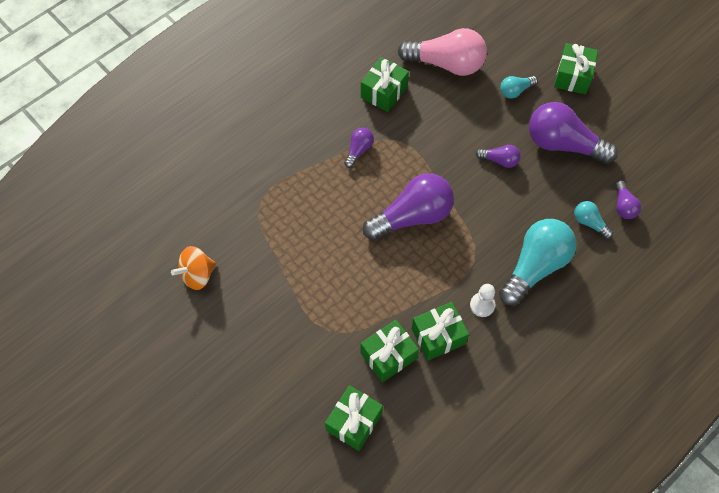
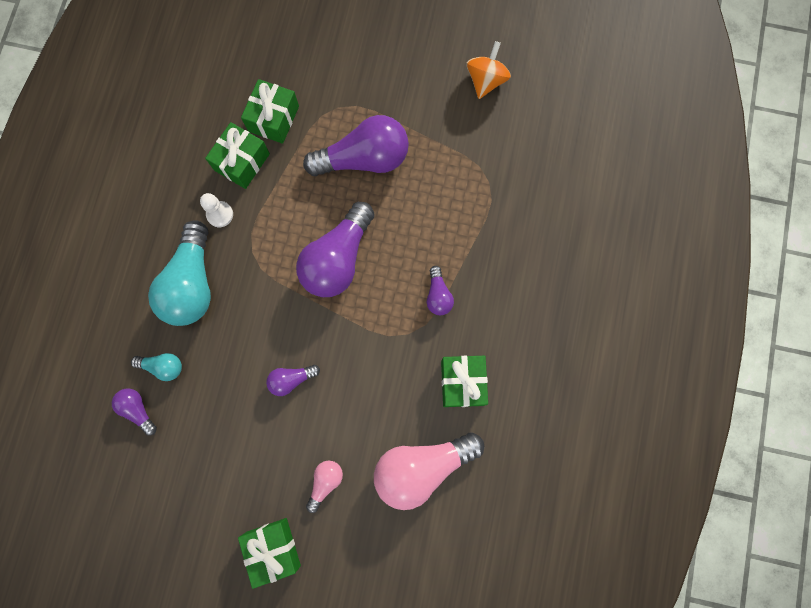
camera: 145 degrees right, 15 degrees up
(354, 422) = (266, 51): green gift -> none
(515, 91) = (325, 482): turquoise light bulb -> pink light bulb
(563, 144) = (237, 445): purple light bulb -> purple light bulb (364, 159)

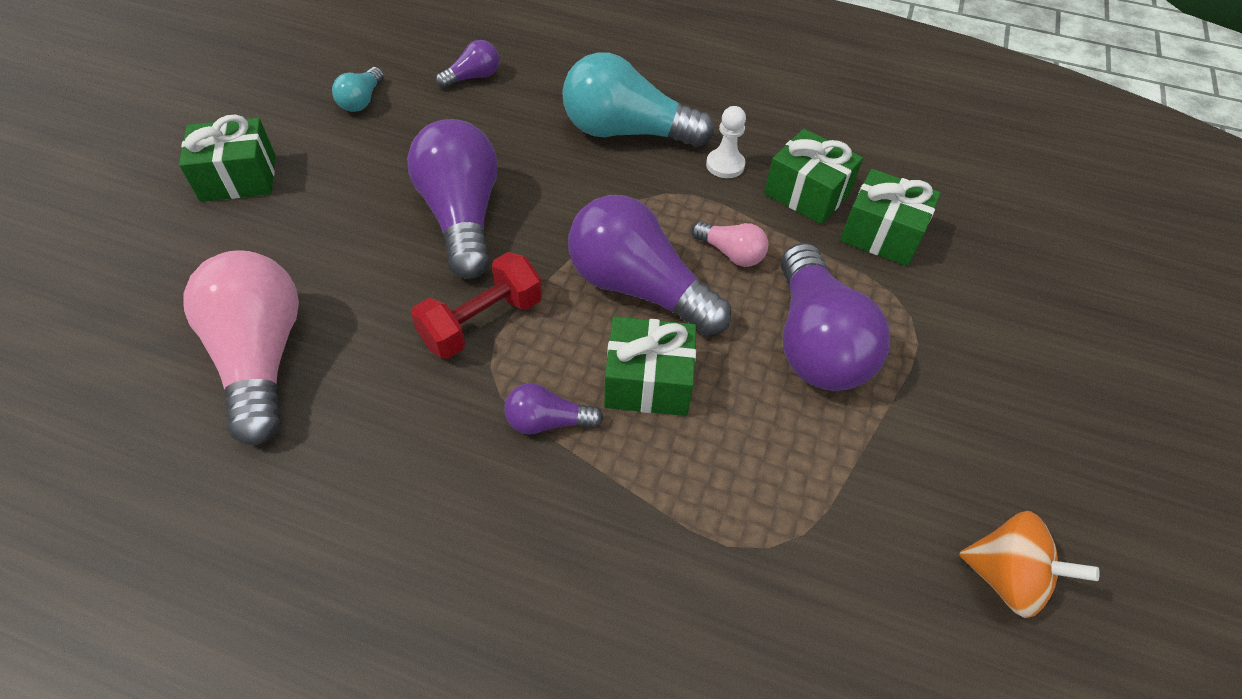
camera: 95 degrees right, 25 degrees down
(163, 366) = (521, 100): turquoise light bulb -> turquoise light bulb (362, 101)
(291, 379) = (462, 216): purple light bulb -> purple light bulb, size x2.10
(325, 482) = (298, 238): pink light bulb -> pink light bulb (731, 253)
(377, 346) = (482, 322): none -> red dumbbell
(462, 382) = (377, 438): green gift -> green gift (648, 382)

